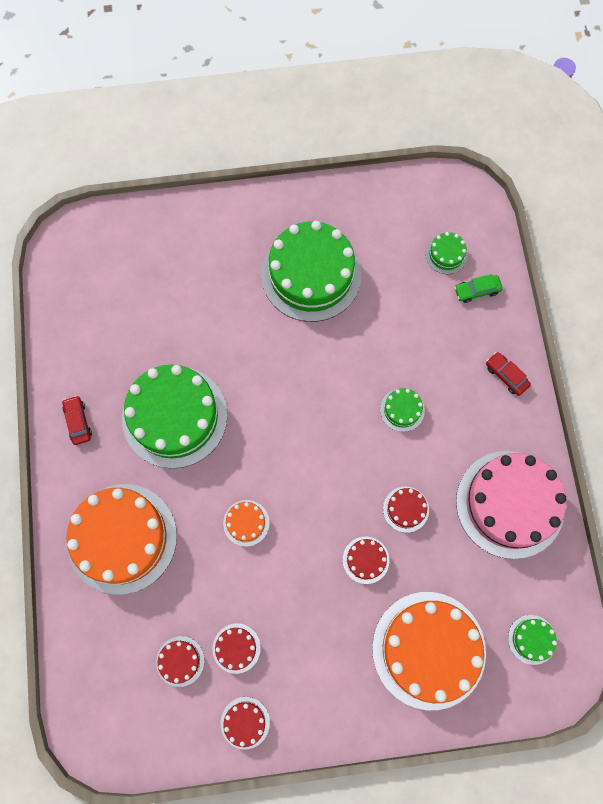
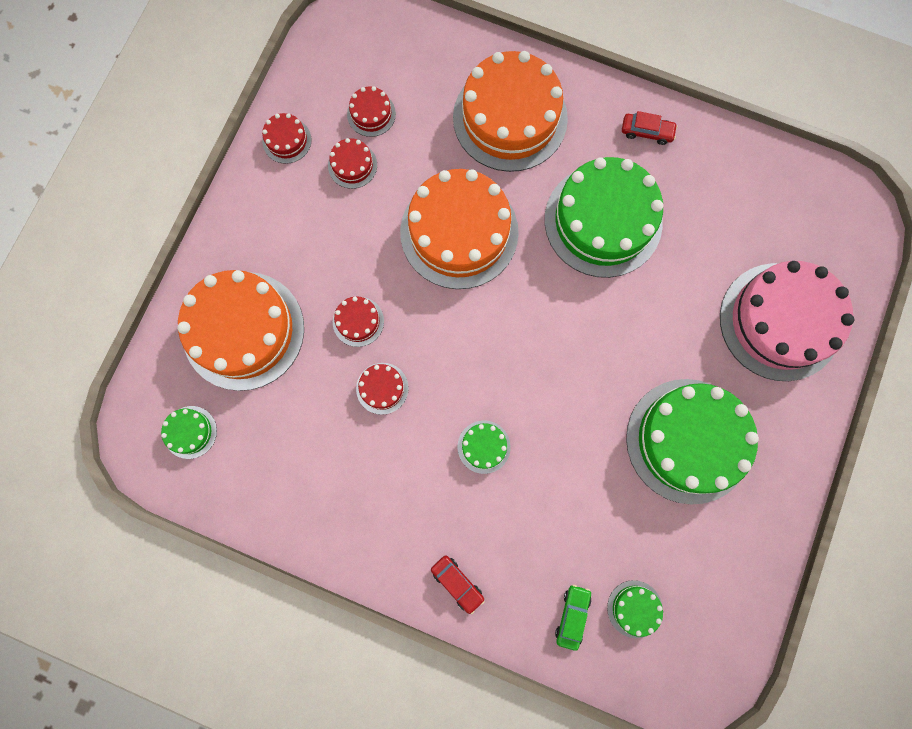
camera: 120 degrees right, 5 degrees up
(246, 523) = (459, 232): orange cake -> orange cake, size x2.35
(506, 375) = (457, 583): red car -> red car turned 60 degrees clockwise
(510, 504) = (324, 496): pink cake -> pink cake (780, 321)

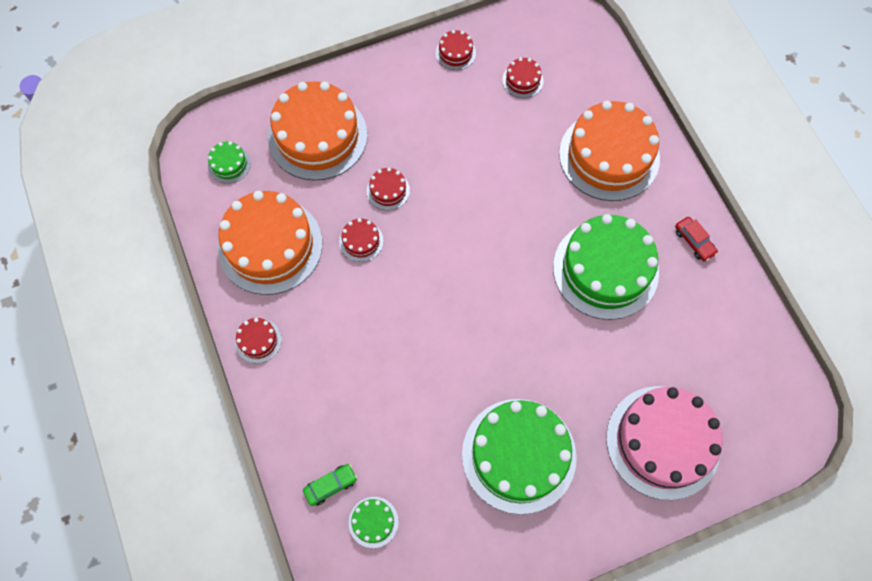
camera: 45 degrees right, 10 degrees down
(352, 165) = (480, 99): red cake -> red cake (258, 340)
(457, 583) = (284, 395): red car -> none
(459, 232) = (504, 194): orange cake -> orange cake (270, 245)
(484, 447) = (385, 332): green cake -> none

